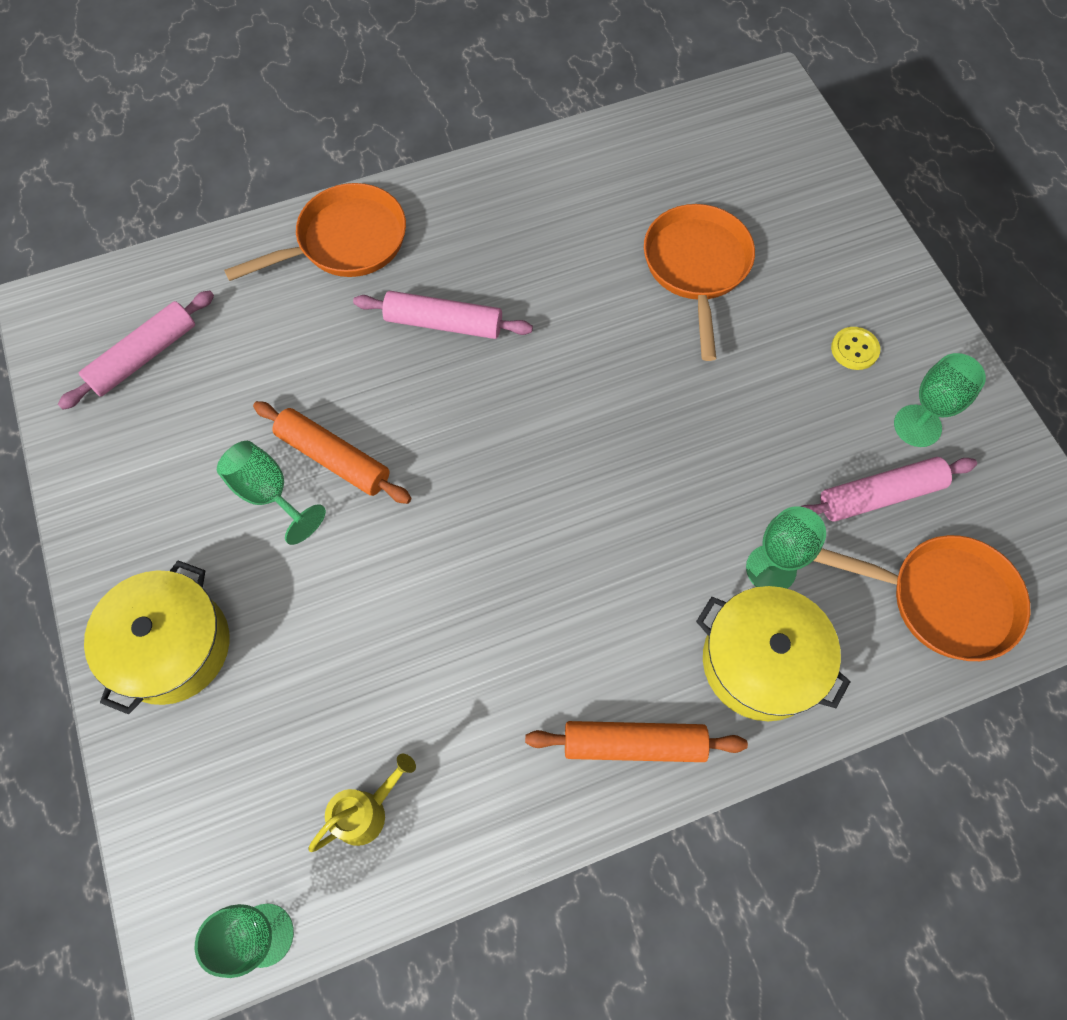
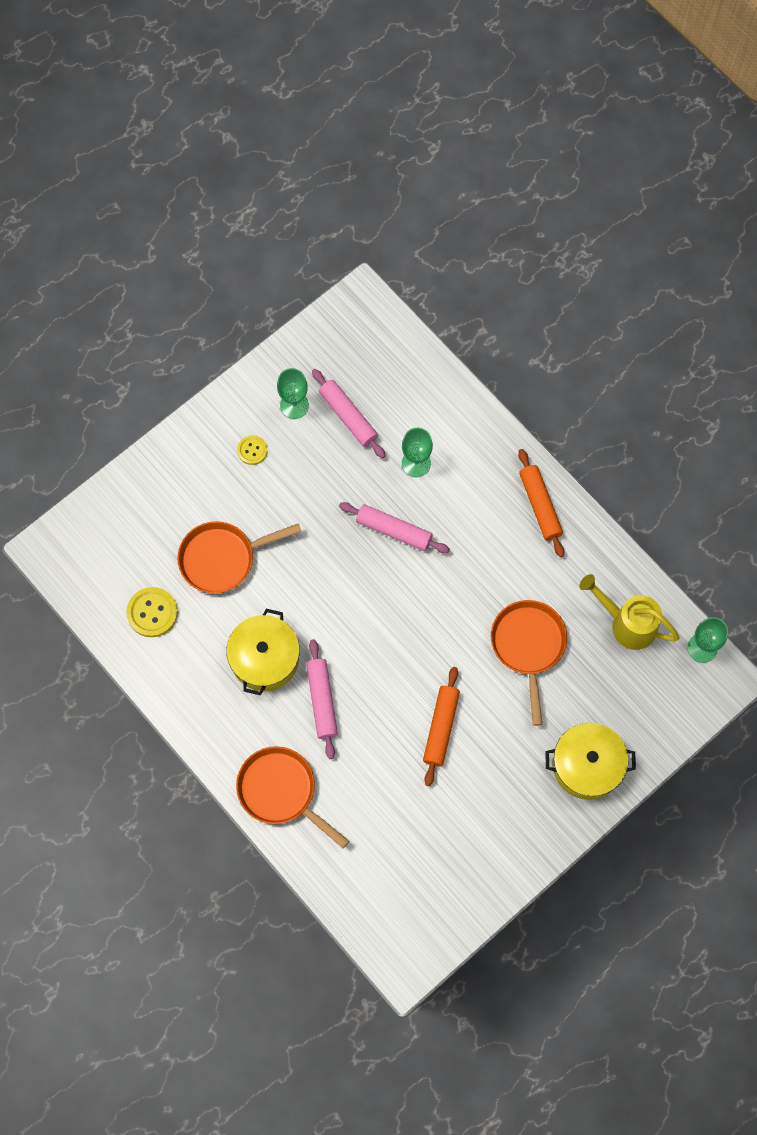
camera: 110 degrees left, 5 degrees up
(144, 356) = (416, 881): pink rolling pin -> pink rolling pin (394, 531)
(268, 493) = (478, 756): green goblet -> none
(367, 811) = (627, 624): yellow watering can -> yellow watering can, size x1.61
(647, 172) = (152, 613): none -> yellow button
(761, 662) = (471, 455): yellow pot -> yellow pot (264, 658)
(942, 599) = (400, 373): orange pan -> orange pan (528, 646)

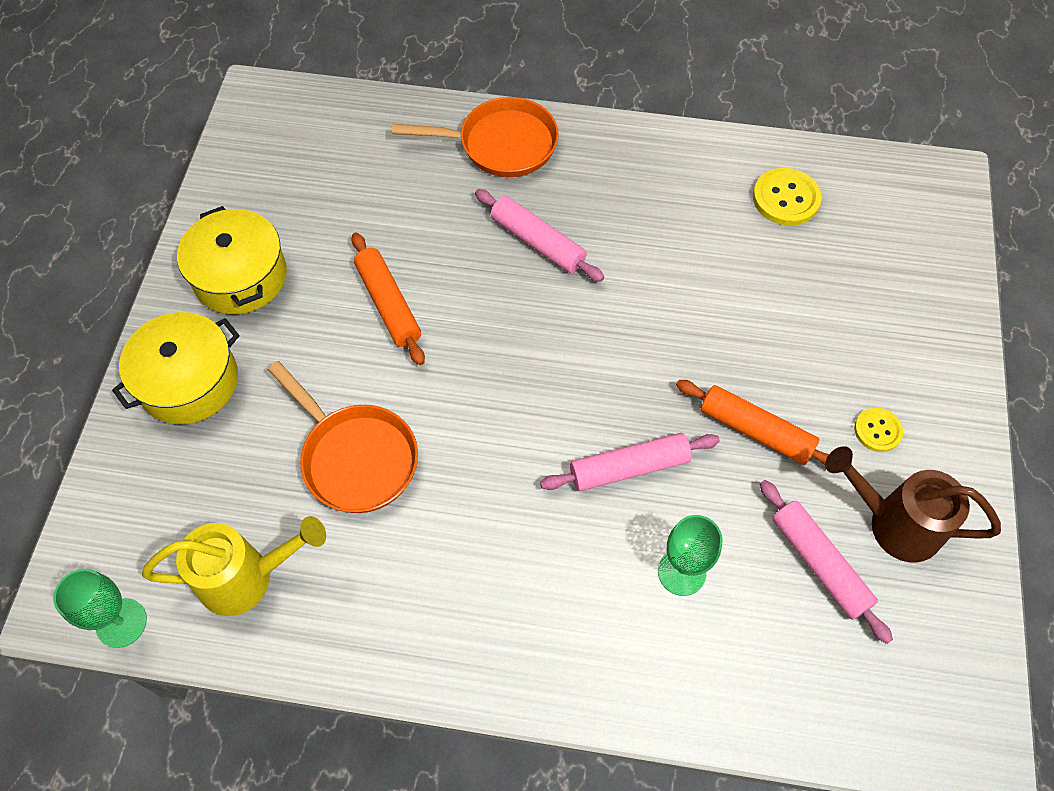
camera: 140 degrees right, 10 degrees down
(222, 558) = (778, 296): orange pan -> none
(264, 658) = (634, 238): yellow pot -> yellow pot (240, 276)
(294, 405) = (894, 523): green goblet -> brown watering can
(348, 417) = (819, 563): pink rolling pin -> pink rolling pin turned 45 degrees clockwise
(540, 505) = (477, 646): orange rolling pin -> orange rolling pin (756, 431)

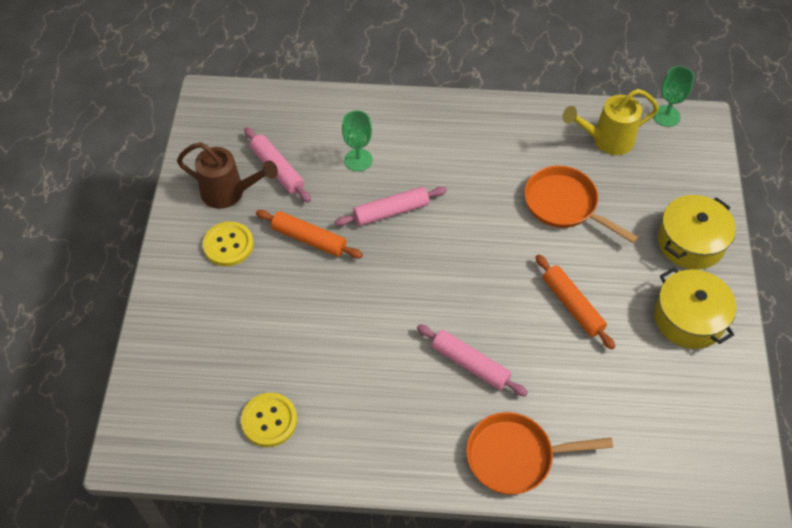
camera: 175 degrees right, 5 degrees down
(877, 430) = (228, 245): yellow button -> yellow button, size x1.62

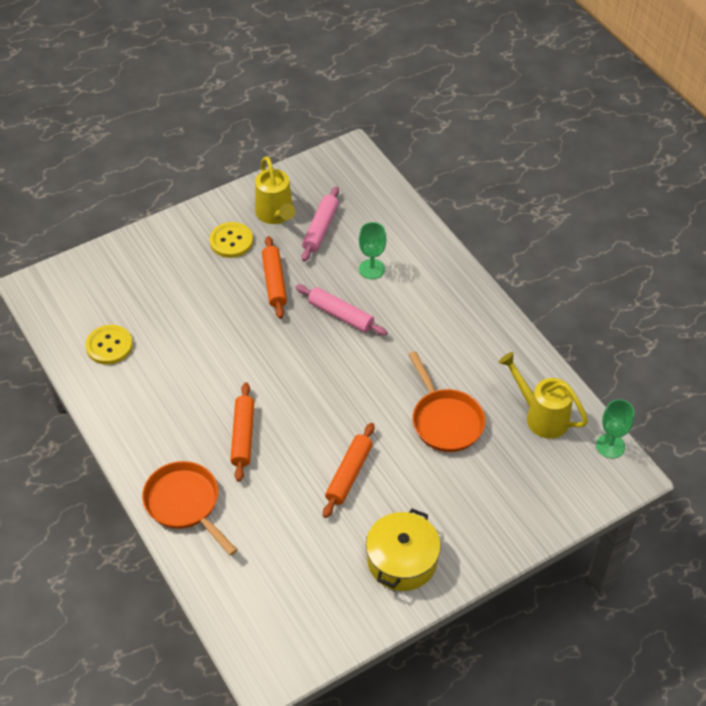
camera: 55 degrees right, 5 degrees down
(229, 193) = (276, 215): brown watering can -> yellow watering can
(470, 364) = (243, 436): pink rolling pin -> orange rolling pin
(564, 205) = (445, 420): orange pan -> orange pan turned 150 degrees clockwise
(690, 242) = (483, 527): yellow pot -> none

